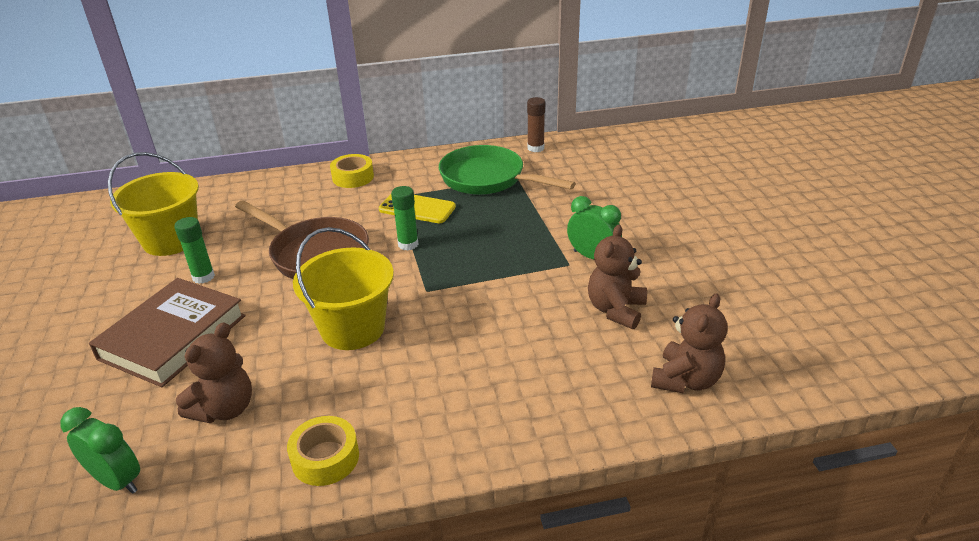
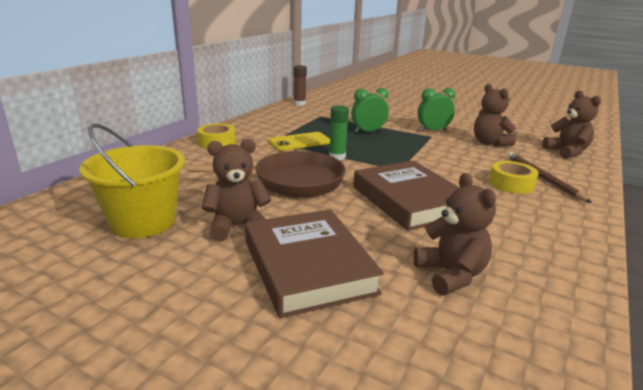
camera: 50 degrees left, 10 degrees down
(117, 481) = (505, 362): green clock -> green clock (368, 131)
(203, 277) = (237, 226): green glue stick -> brown teddy bear
(325, 458) = (554, 255): yellow tape -> yellow tape (511, 184)
(353, 328) = (409, 200): yellow bucket -> brown book
(488, 179) = (307, 120): green pan -> none
(542, 390) = (542, 178): none -> brown pencil

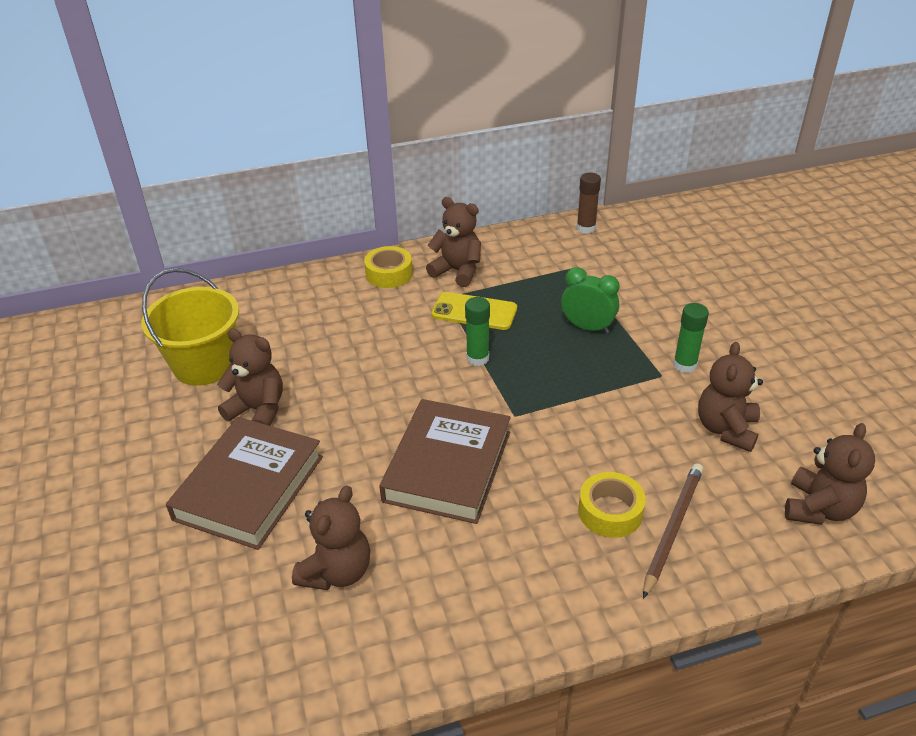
camera: 45 degrees right, 15 degrees up
(259, 131) = (457, 271): none -> brown teddy bear
(291, 182) = (376, 375): brown pan -> none
(433, 130) = (685, 365): green clock -> green glue stick

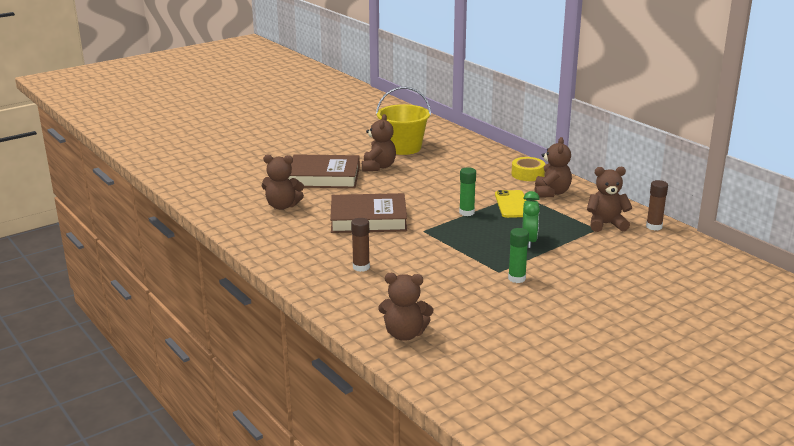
camera: 70 degrees right, 15 degrees down
(610, 512) = (361, 267): yellow tape -> brown glue stick
(672, 528) = (358, 287): brown pencil -> none
(726, 429) = (460, 298): brown teddy bear -> brown teddy bear (606, 224)

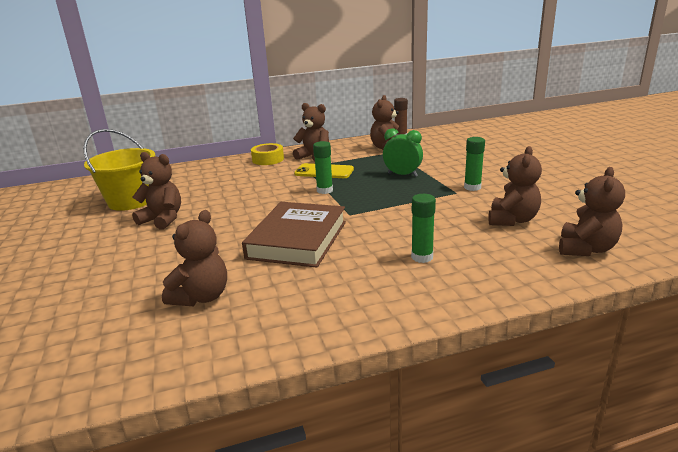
camera: 70 degrees left, 0 degrees up
(324, 177) = (145, 256): brown book -> none
(361, 267) = (422, 257): brown glue stick -> green glue stick
(447, 301) = (512, 220): none -> brown teddy bear

